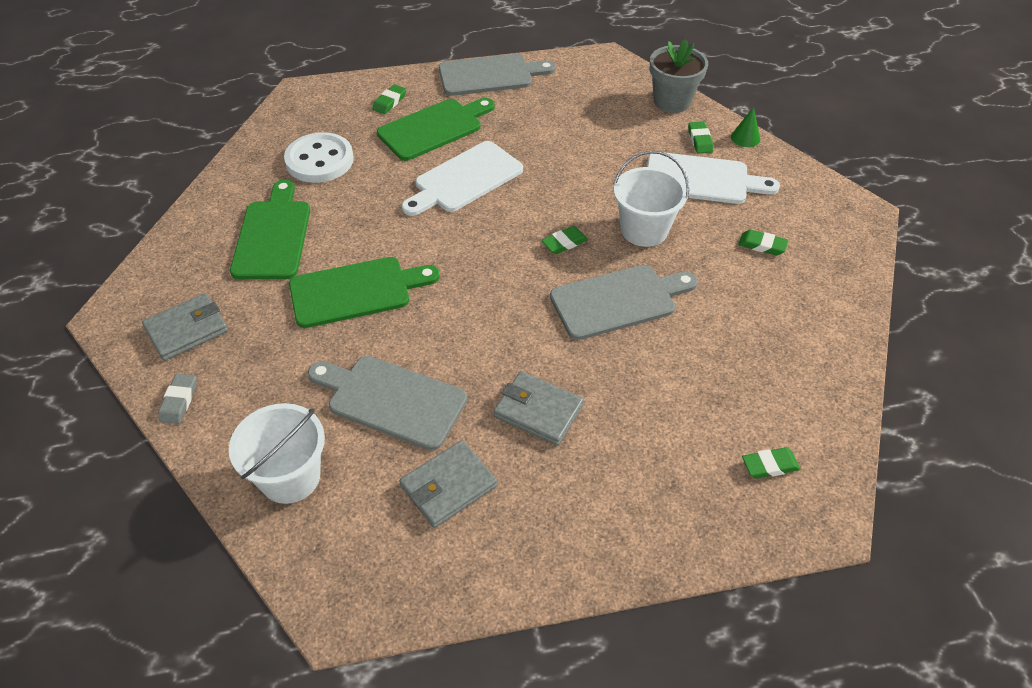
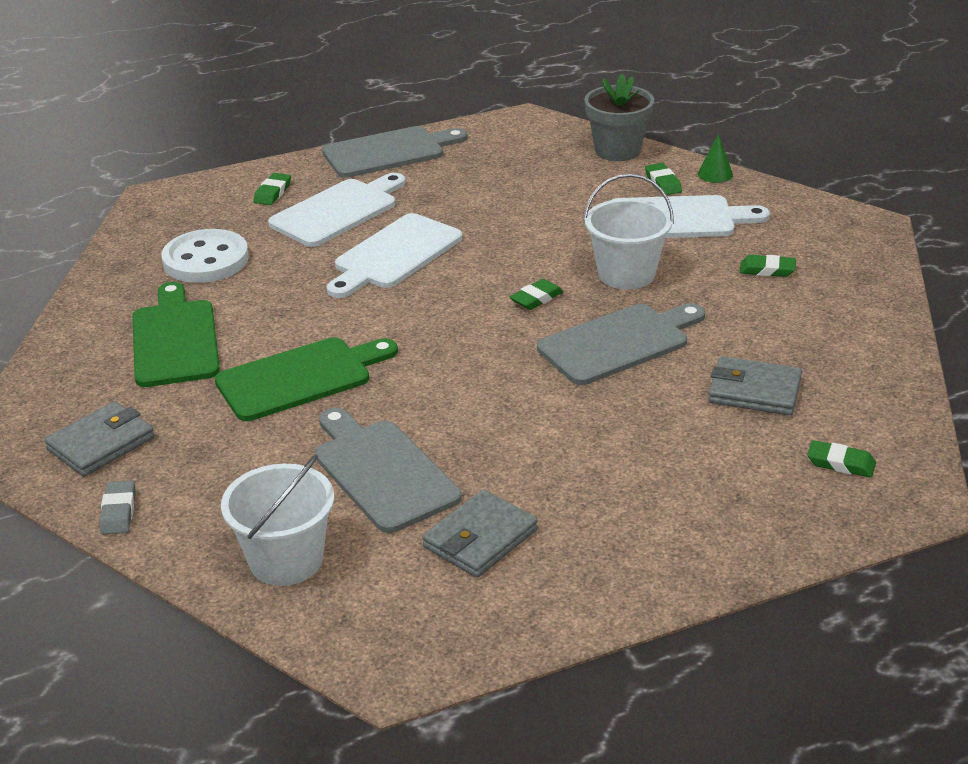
camera: 10 degrees left, 15 degrees down
(391, 400) = (382, 471): grey cutting board -> grey cutting board turned 45 degrees clockwise
(434, 128) = (338, 211): green cutting board -> white cutting board
(538, 411) = (561, 455): grey wallet -> grey wallet (754, 391)
(769, 465) = (841, 463): green eraser -> green eraser turned 45 degrees clockwise

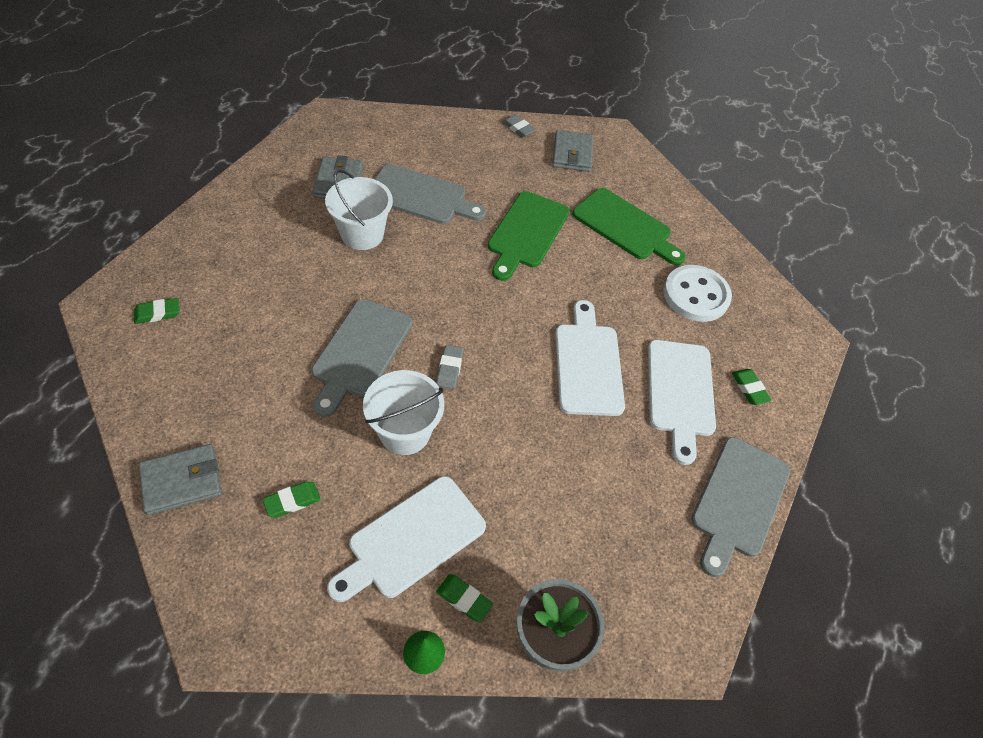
camera: 135 degrees right, 20 degrees up
(286, 560) = (419, 138): white bucket -> white bucket (362, 234)
(536, 298) = (449, 369): green eraser -> grey eraser
(754, 391) = (240, 350): grey wallet -> grey wallet (182, 481)

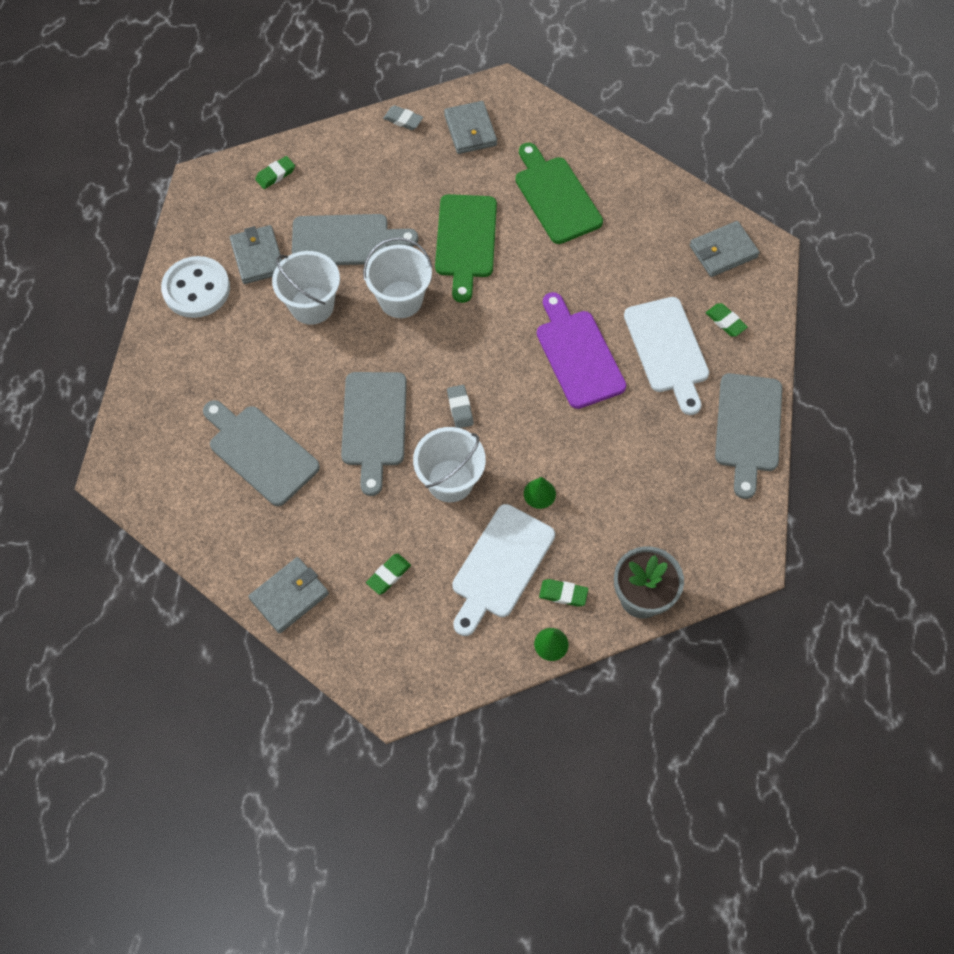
camera: 15 degrees left, 10 degrees up
(157, 313) = (172, 461): green eraser -> green eraser (275, 175)
(241, 335) = (260, 452): none -> grey cutting board
(443, 257) = (401, 299): none -> white bucket
(489, 481) = (539, 493): none -> green cone
(588, 364) = (578, 354): white cutting board -> purple cutting board
(625, 227) = (556, 196): green cutting board -> green cutting board turned 135 degrees counterclockwise
(696, 295) = (648, 246): white button -> white button (196, 289)
(768, 325) = (723, 251): none -> grey wallet

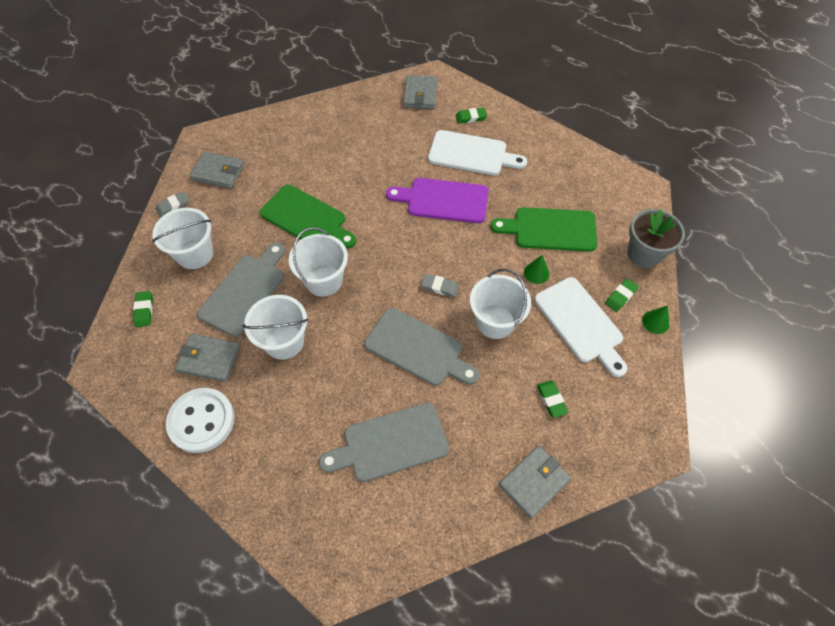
camera: 60 degrees left, 5 degrees down
(289, 596) = (534, 482): grey wallet -> grey wallet turned 60 degrees clockwise
(360, 174) = (195, 254): none -> white bucket
(556, 196) = (312, 153): green cutting board -> green cutting board (550, 229)
(748, 428) = (552, 144): grey cutting board -> none

